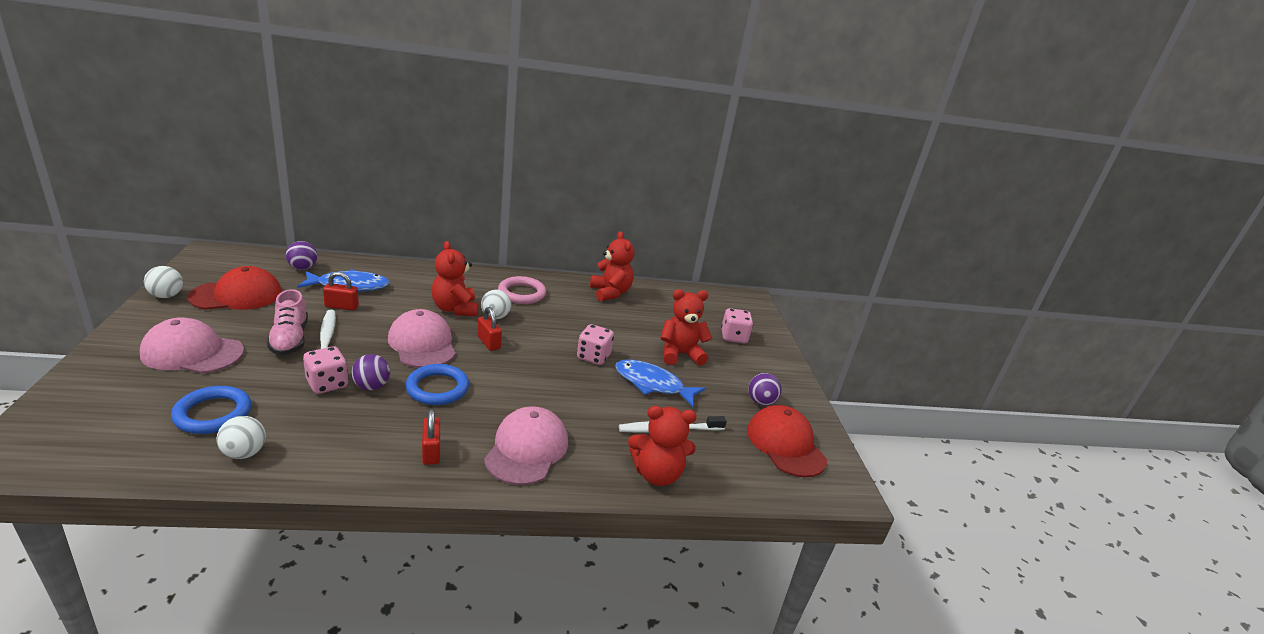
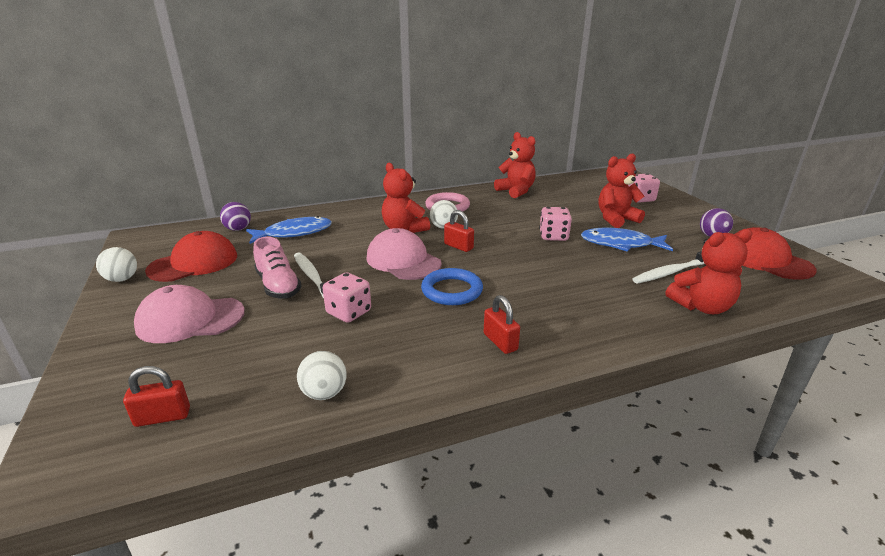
camera: 10 degrees left, 0 degrees up
(213, 414) = (260, 367): blue ring -> none
(341, 306) = (302, 249): red padlock -> red padlock (163, 417)
(371, 386) = (392, 304): purple ball -> none
(527, 449) = (579, 317): pink cap -> none

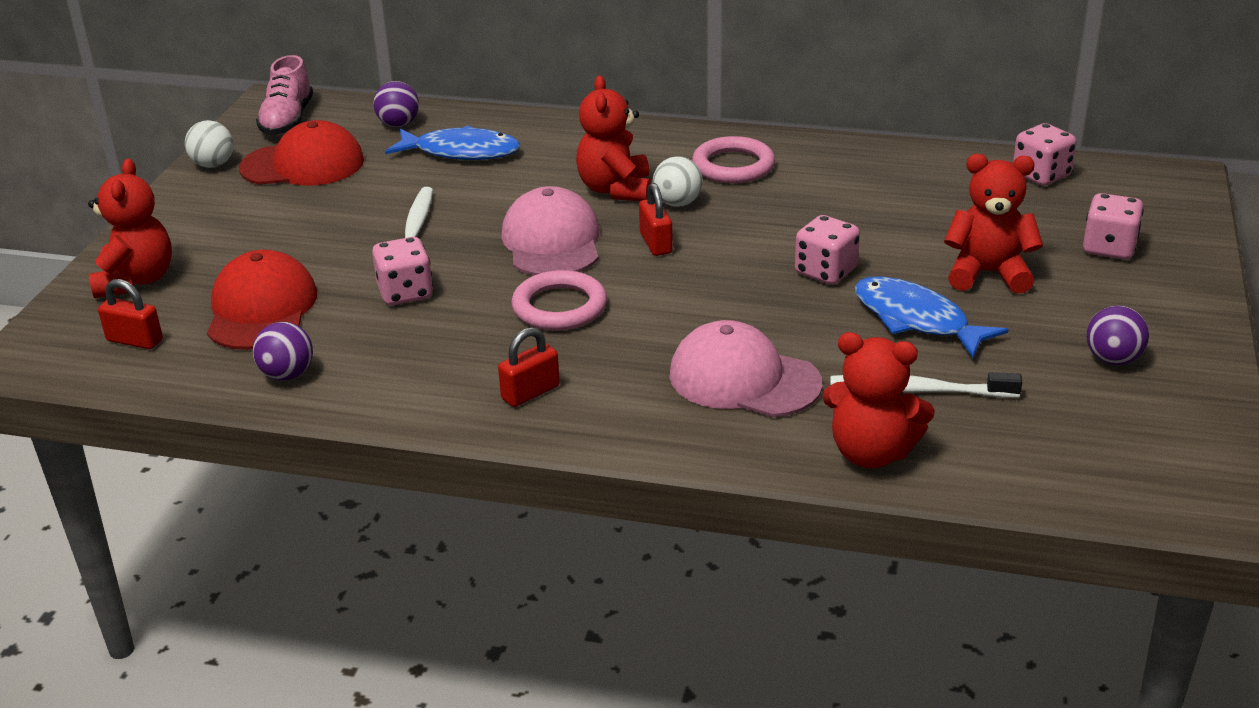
camera: 35 degrees right, 5 degrees up
(190, 319) = (238, 243): pink cap -> pink cap (744, 379)
(278, 286) = (365, 229): pink shoe -> pink shoe (287, 120)
(324, 393) = (287, 374): white ball -> purple ball
(452, 290) = (559, 307): blue ring -> pink ring
(500, 342) = (530, 392): red padlock -> red padlock turned 45 degrees clockwise
(516, 191) = (894, 166): red teddy bear -> red teddy bear (136, 280)
(575, 182) = (1041, 175): none -> pink dice
(766, 260) = (1129, 430): red cap -> red cap (261, 309)

